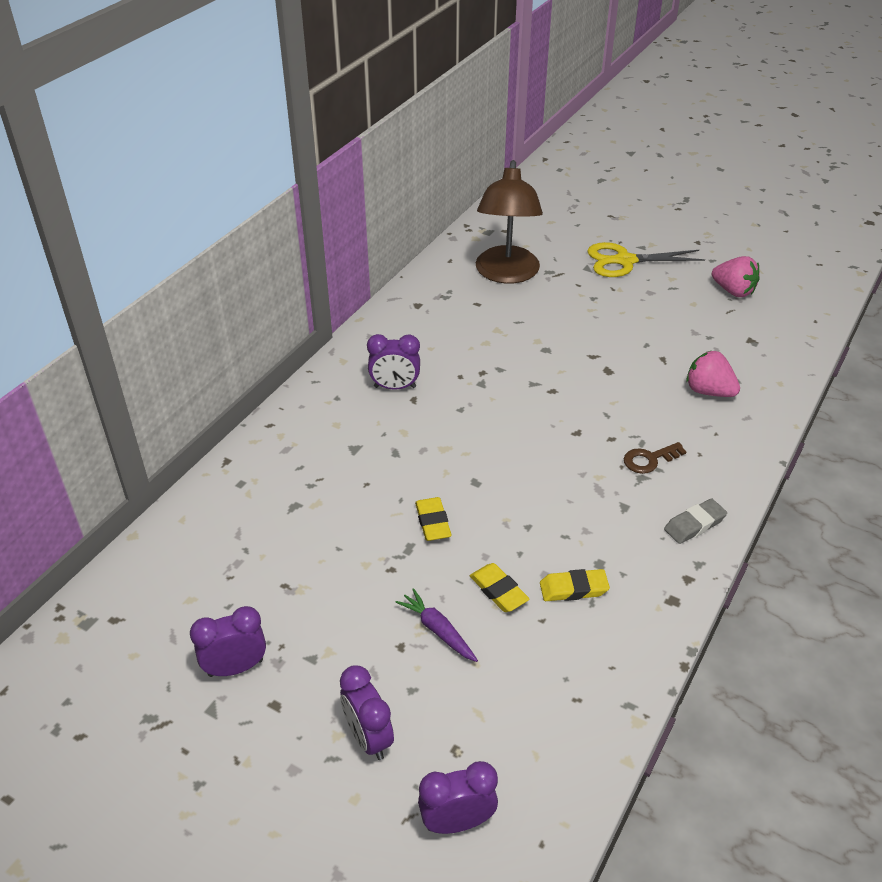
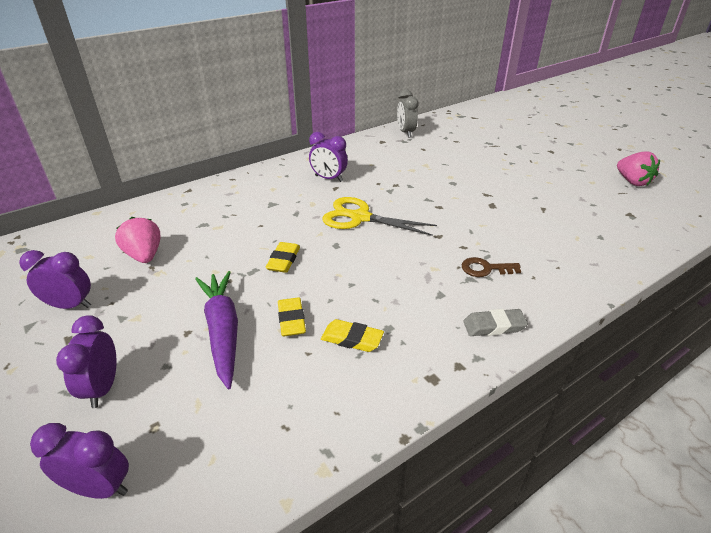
camera: 25 degrees right, 5 degrees down
(437, 281) = (406, 132): none -> grey clock
(438, 630) = (223, 331): purple carrot -> purple carrot, size x1.72
(506, 274) = (456, 138): brown lamp -> none
(625, 261) = (551, 148): yellow scissors -> yellow scissors (360, 217)
(708, 391) = (569, 238): pink strawberry -> pink strawberry (144, 255)

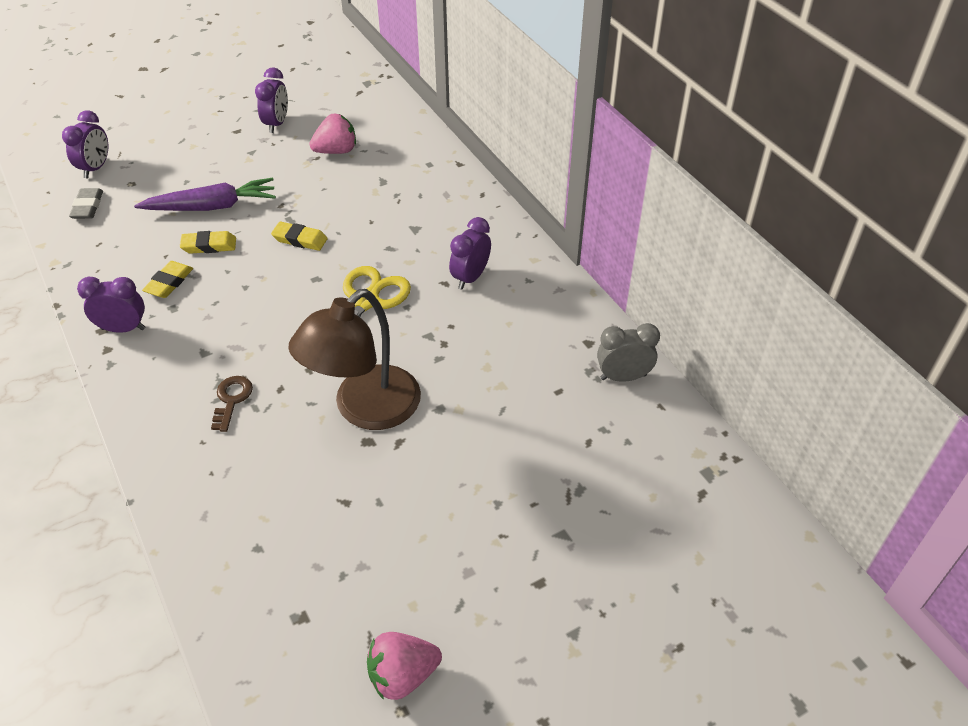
camera: 95 degrees right, 10 degrees up
(103, 388) = (177, 155): purple clock -> purple clock (123, 329)
(466, 208) = (365, 409): none -> brown lamp
(494, 326) = (142, 385): grey eraser -> grey eraser (88, 207)

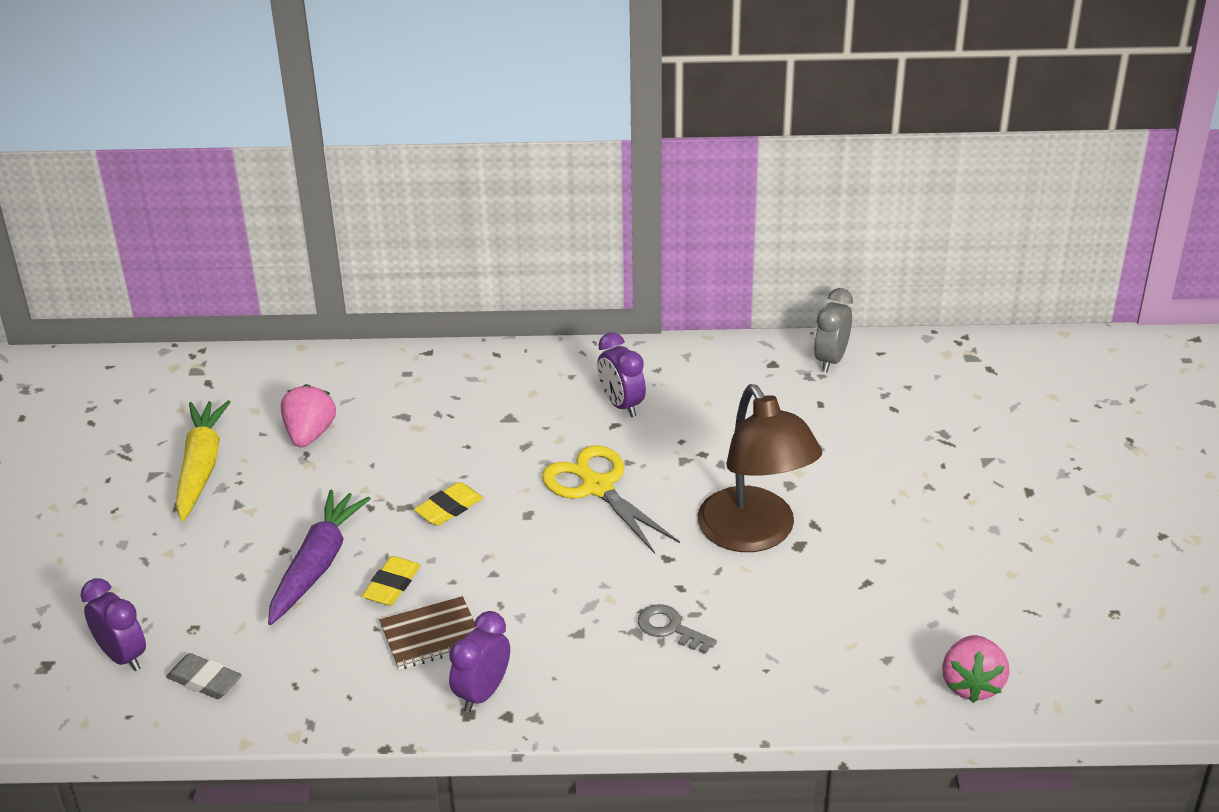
camera: 60 degrees left, 10 degrees down
(169, 282) = (431, 635): yellow eraser -> brown notebook
(231, 399) = (670, 628): brown key -> grey key
(277, 124) = (201, 467): purple clock -> yellow carrot
(402, 675) = (1080, 602): pink strawberry -> pink strawberry (972, 684)

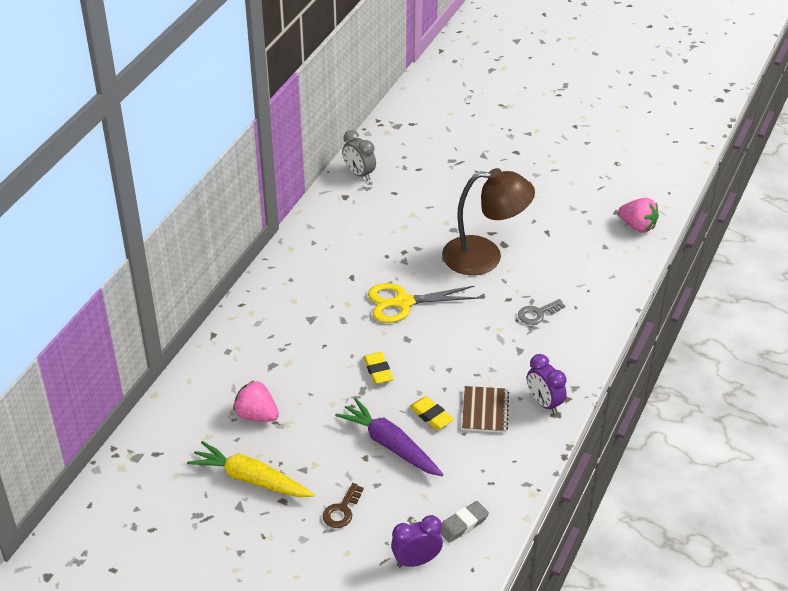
camera: 65 degrees left, 5 degrees up
(182, 560) = (342, 510): none -> brown key
(621, 405) = (335, 268): purple clock -> none

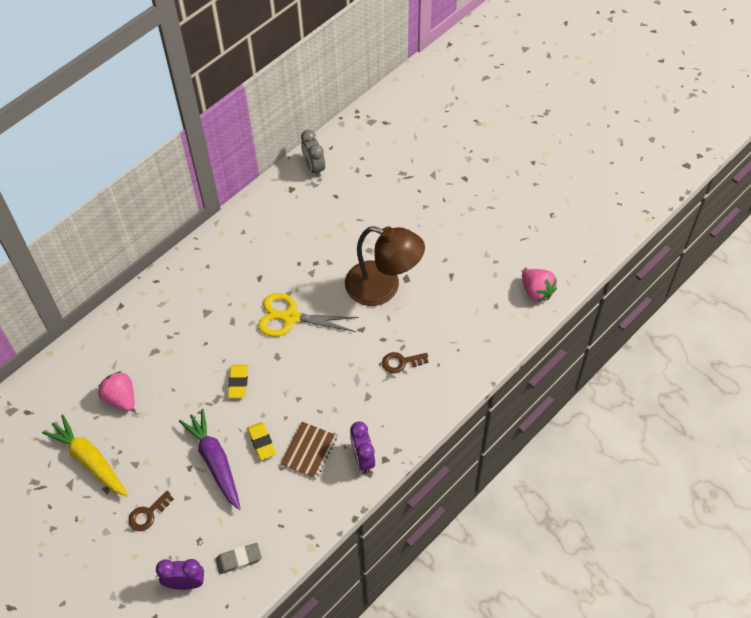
camera: 20 degrees right, 15 degrees up
(537, 314) = (401, 362): grey key -> brown key

